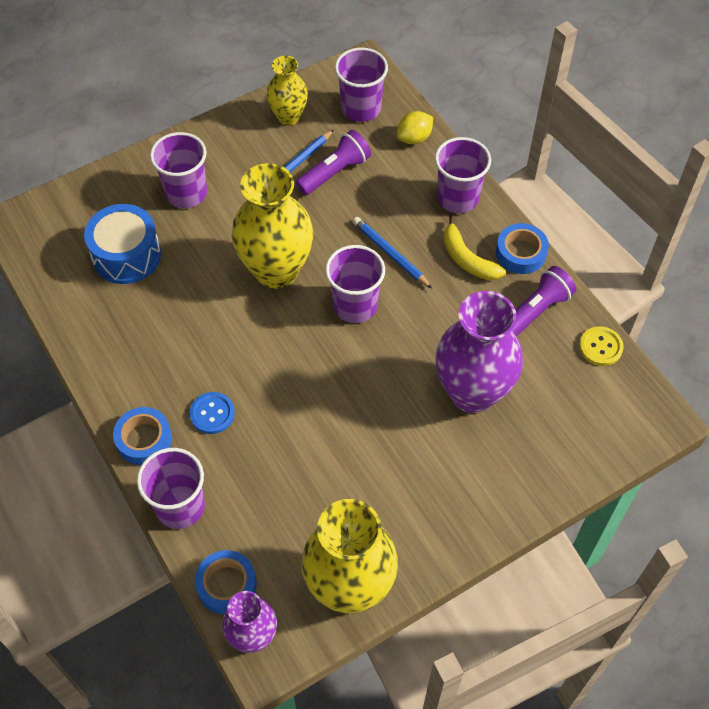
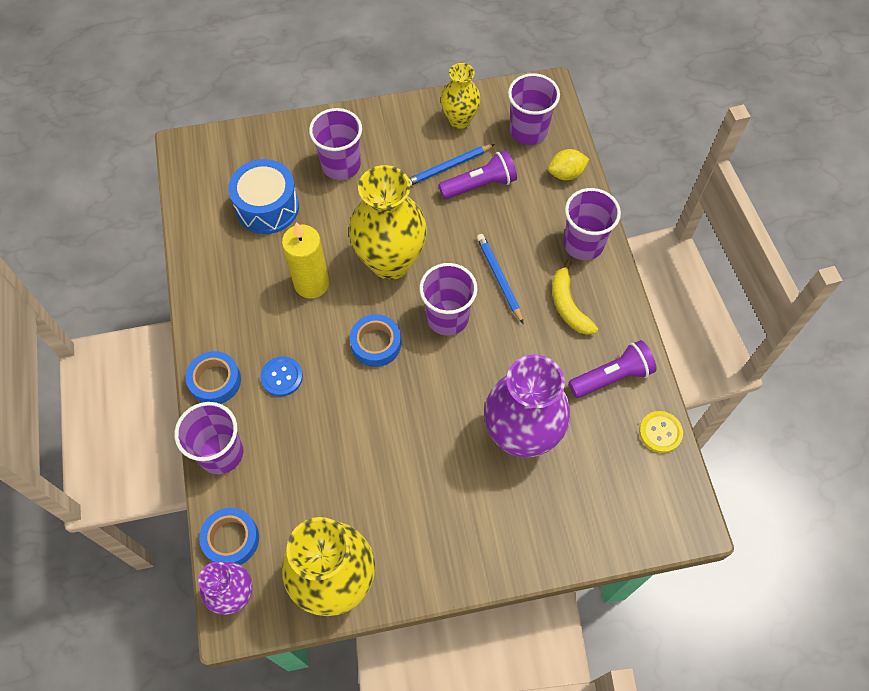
camera: 20 degrees right, 5 degrees up
(204, 315) = (311, 283): none -> yellow candle
(521, 253) = (621, 315): blue tape -> blue tape (376, 343)

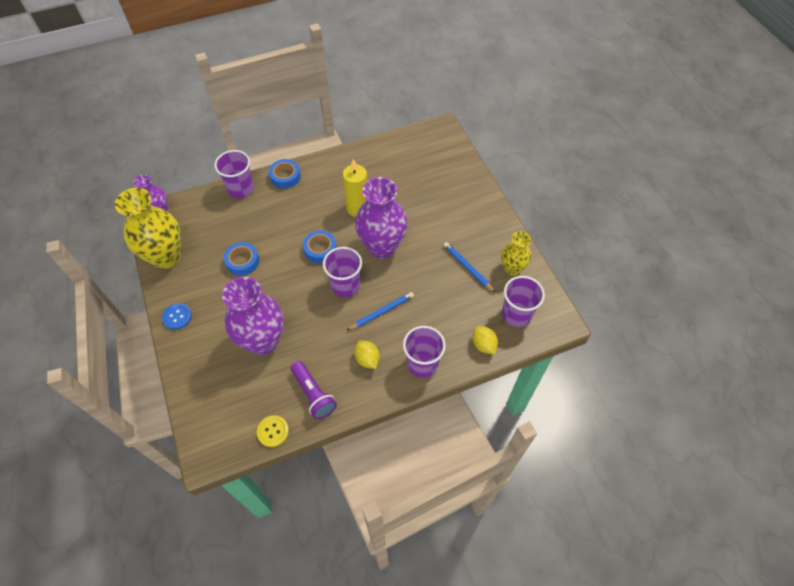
camera: 80 degrees right, 5 degrees down
(231, 539) = (191, 204): blue tape -> blue tape (242, 261)
(267, 207) = (409, 175): blue drum -> none
(282, 377) = (291, 207): blue button -> blue button (177, 317)
(341, 165) = (452, 206): purple cup -> none
(390, 262) = (382, 247): yellow vase -> purple vase
(480, 185) = (457, 289): purple flashlight -> none
(568, 305) = (367, 359): yellow banana -> yellow lemon

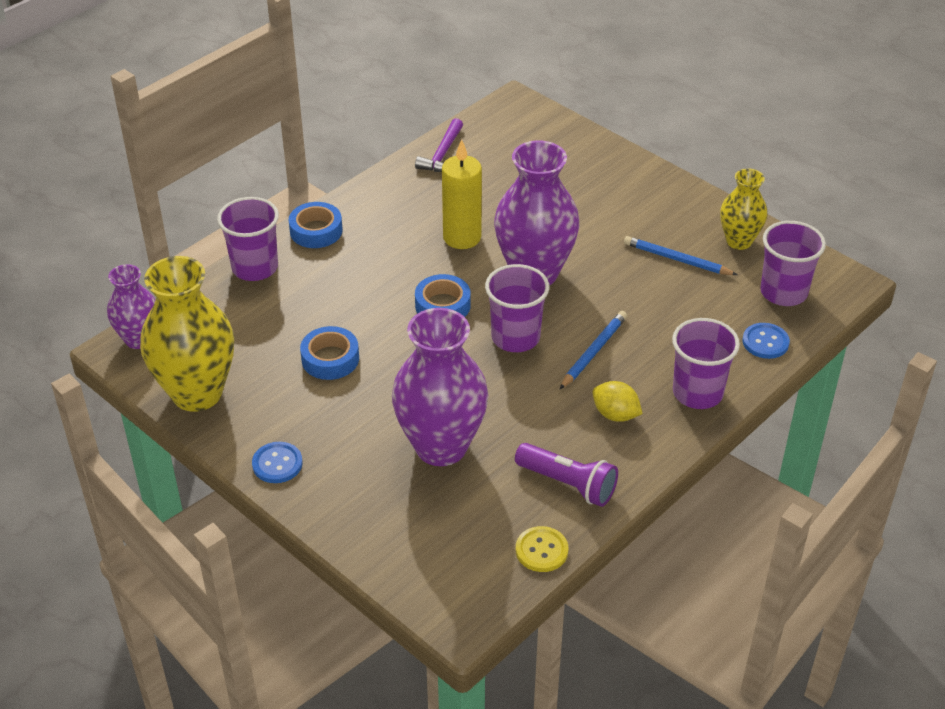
camera: 25 degrees left, 15 degrees down
(381, 150) = (442, 154): none -> purple hammer
(483, 345) = (765, 342): yellow lemon -> blue button

